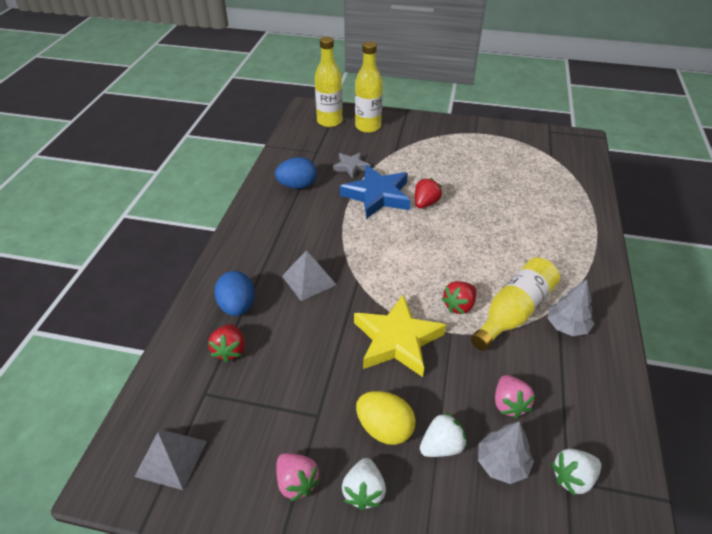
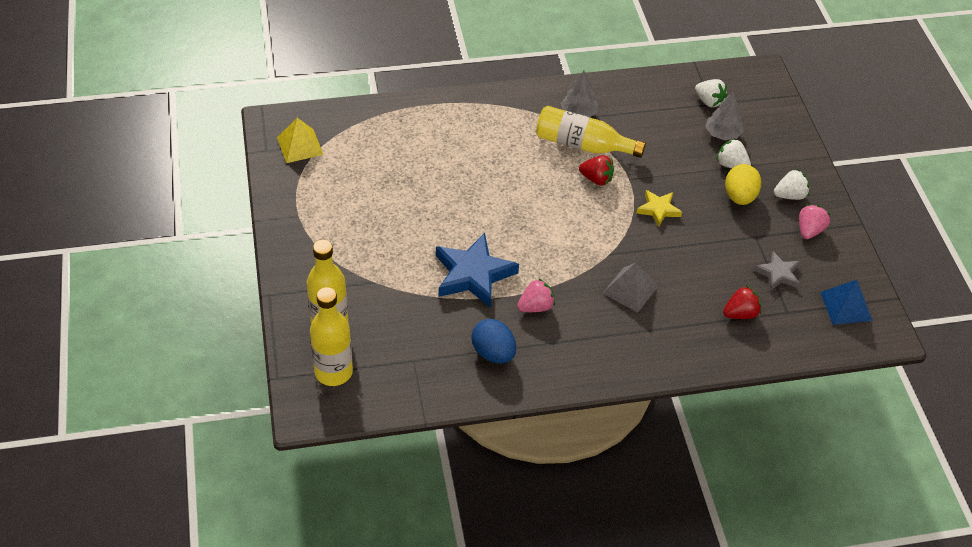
camera: 115 degrees left, 5 degrees up
(171, 458) = (846, 306): grey pyramid -> blue pyramid
(237, 306) = (694, 330): blue egg -> none
(351, 167) = (430, 315): grey star -> grey star (778, 274)
(397, 340) = (658, 209): yellow star -> yellow star, size x0.55
(425, 203) = (465, 231): red strawberry -> none
(509, 404) = (674, 136): pink strawberry -> pink strawberry (535, 307)
(552, 146) = (300, 146): none -> yellow pyramid

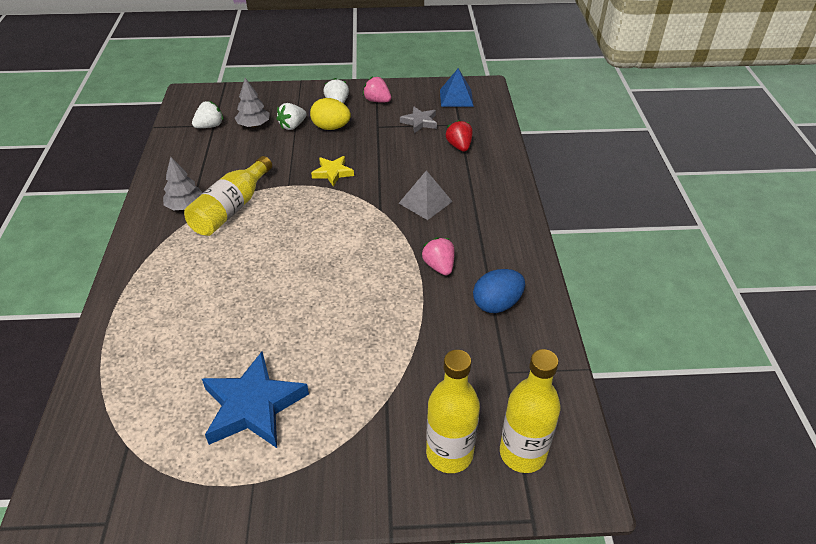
camera: 80 degrees left, 5 degrees down
(300, 146) = (116, 475): yellow pyramid -> none
(473, 274) = (389, 309): blue star -> blue star (253, 406)
(596, 179) = (281, 205): red strawberry -> none

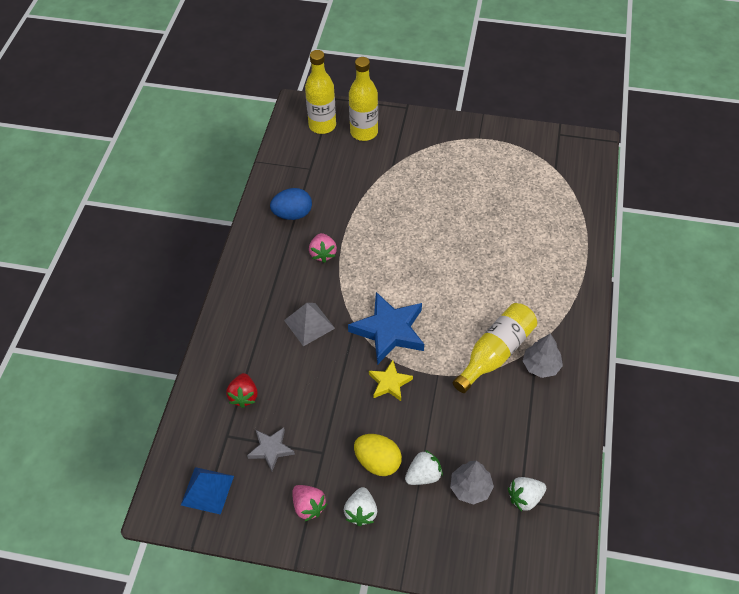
camera: 165 degrees left, 10 degrees up
(253, 406) = (478, 177): blue star -> blue star (389, 331)

